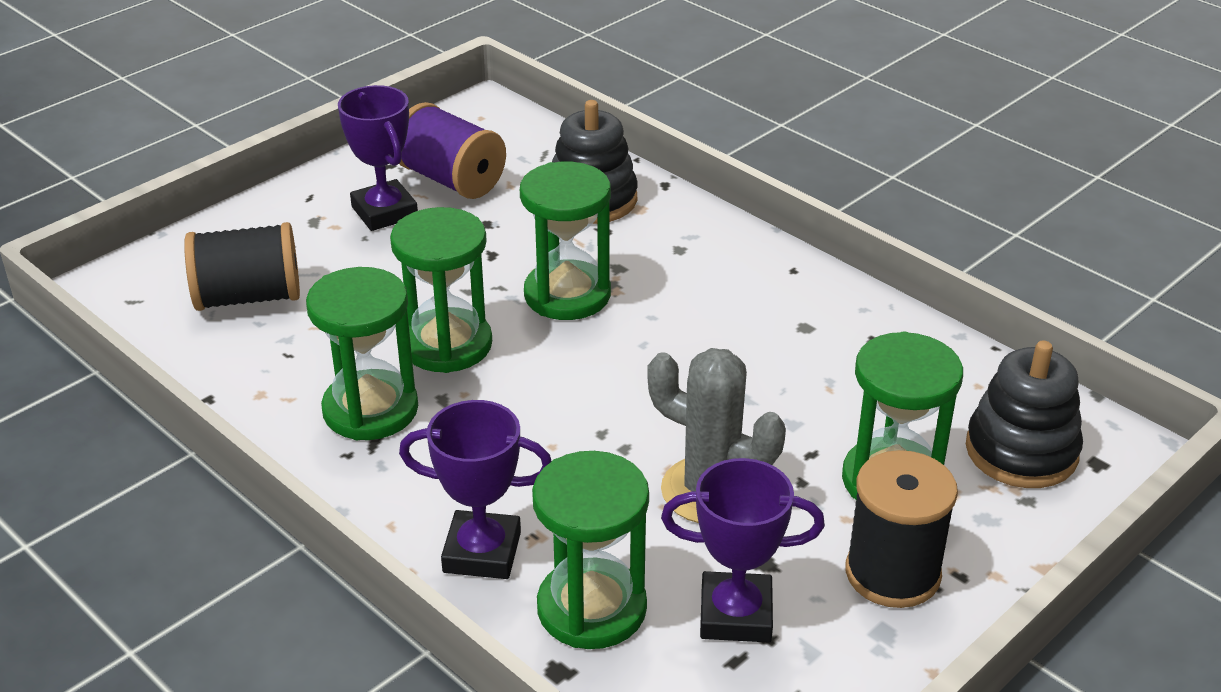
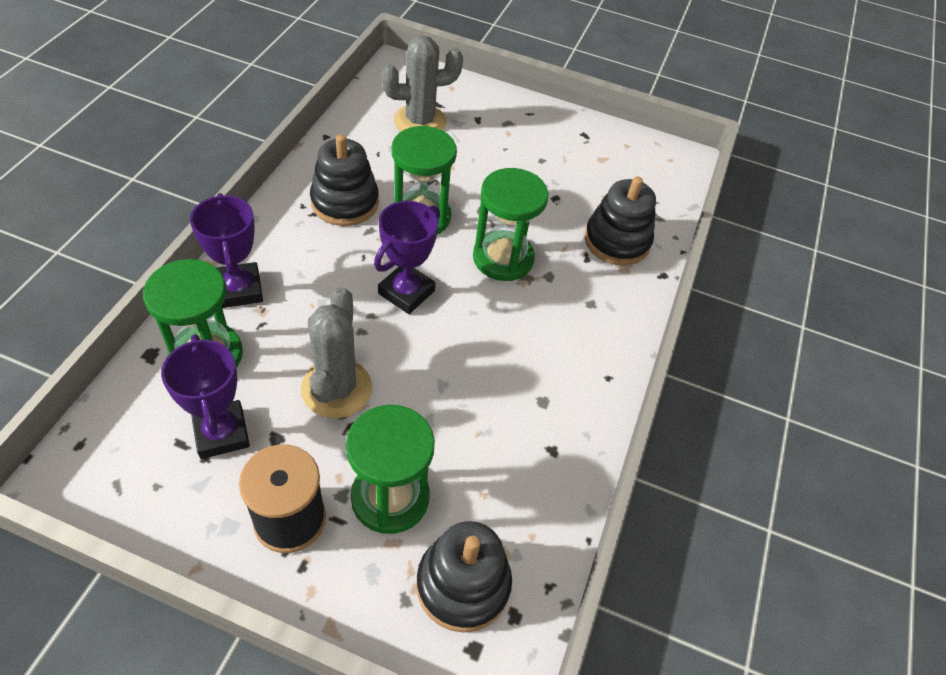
camera: 60 degrees right, 15 degrees up
(248, 297) = (420, 121): black spool -> grey cactus
(370, 409) = (345, 202): green hourglass -> black stacking toy
(384, 212) = (535, 148): purple trophy -> purple trophy (406, 292)
(451, 180) = (590, 167): purple spool -> none

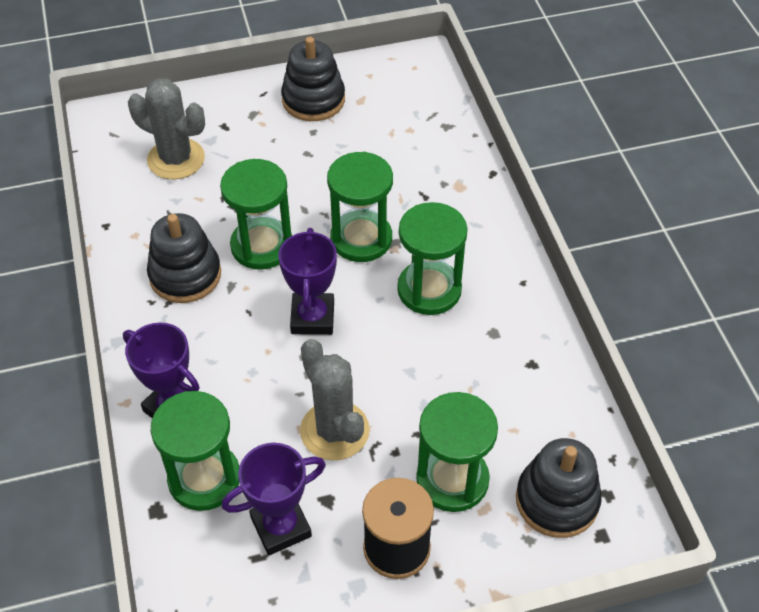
camera: 30 degrees left, 0 degrees up
(221, 433) = (281, 526): purple trophy -> purple trophy turned 60 degrees counterclockwise
(420, 121) = (176, 159): grey cactus -> grey cactus turned 75 degrees clockwise
(520, 331) = (429, 290): none -> green hourglass
(617, 241) = (434, 167): black stacking toy -> black stacking toy (313, 100)

